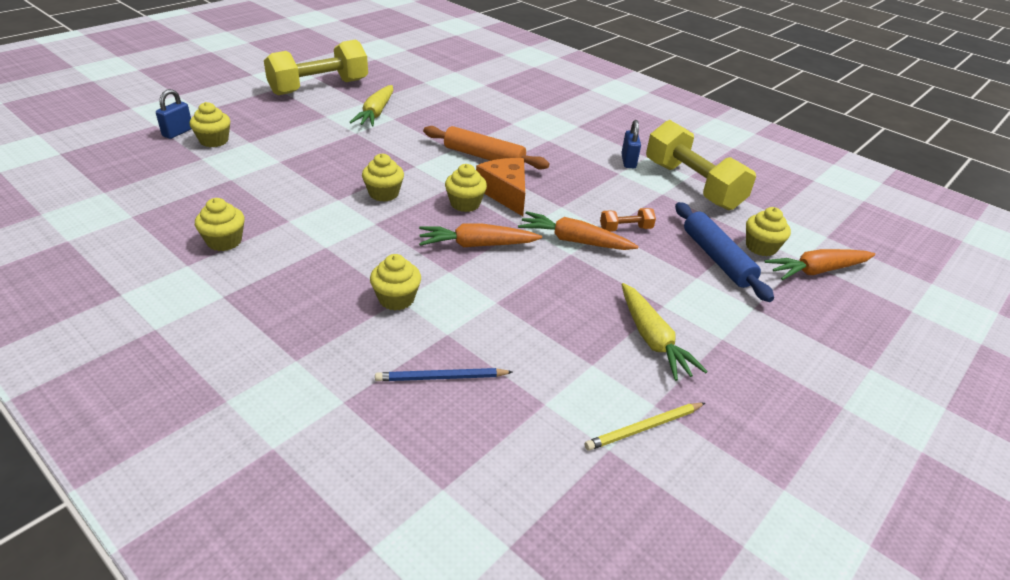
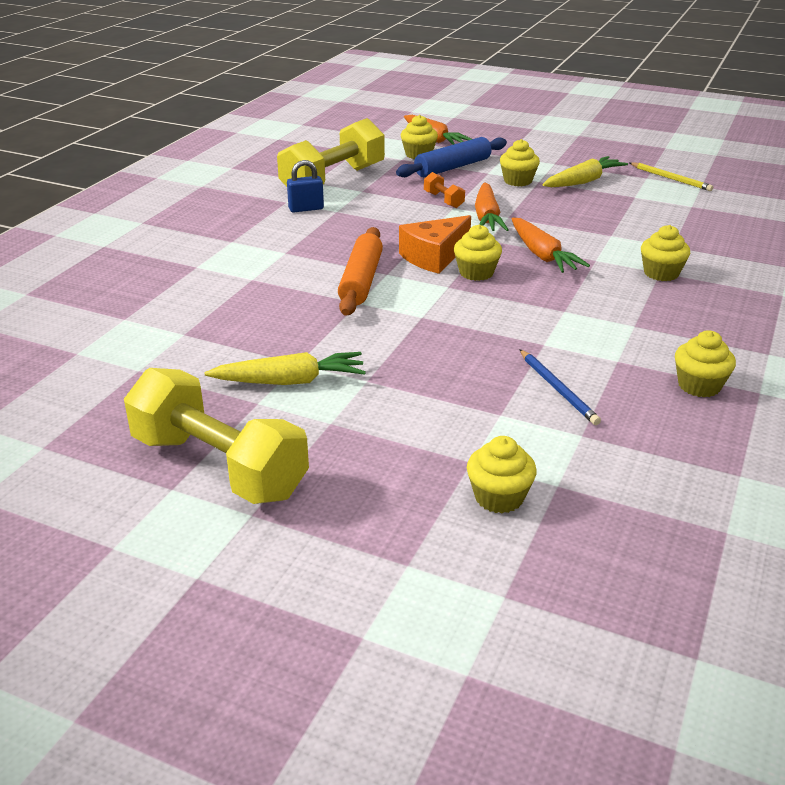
camera: 105 degrees left, 5 degrees down
(178, 132) = (507, 551): blue padlock -> none
(384, 193) = (503, 320): yellow cupcake -> yellow cupcake (518, 181)
(442, 378) = (718, 239): blue pencil -> blue pencil (557, 389)

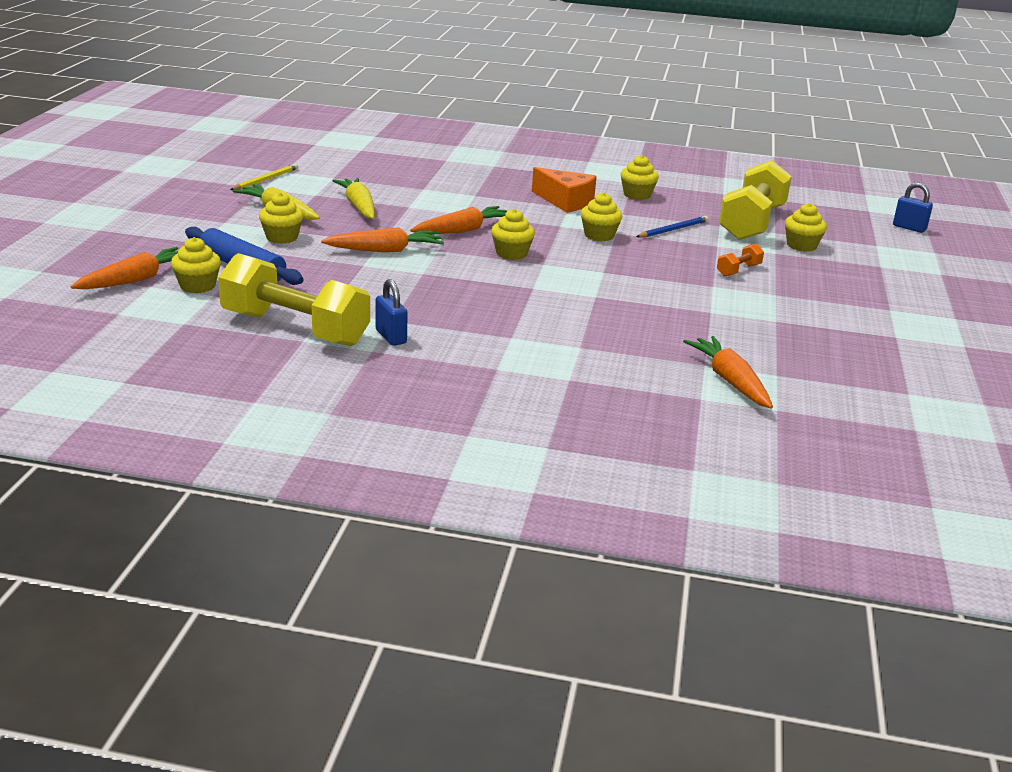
camera: 105 degrees left, 5 degrees down
(143, 340) = (730, 381): none -> orange carrot
(218, 466) = (858, 324): yellow dumbbell -> yellow dumbbell (752, 223)
(290, 381) = (738, 312): yellow carrot -> yellow carrot (359, 206)
(361, 281) = (554, 297): orange rolling pin -> none
(434, 257) = (487, 270): orange cheese -> orange cheese (565, 201)
(443, 200) = (345, 269): orange dumbbell -> orange dumbbell (738, 270)
(599, 689) = (909, 228): none -> blue padlock
(661, 273) = (477, 194): yellow cupcake -> yellow cupcake (599, 235)

